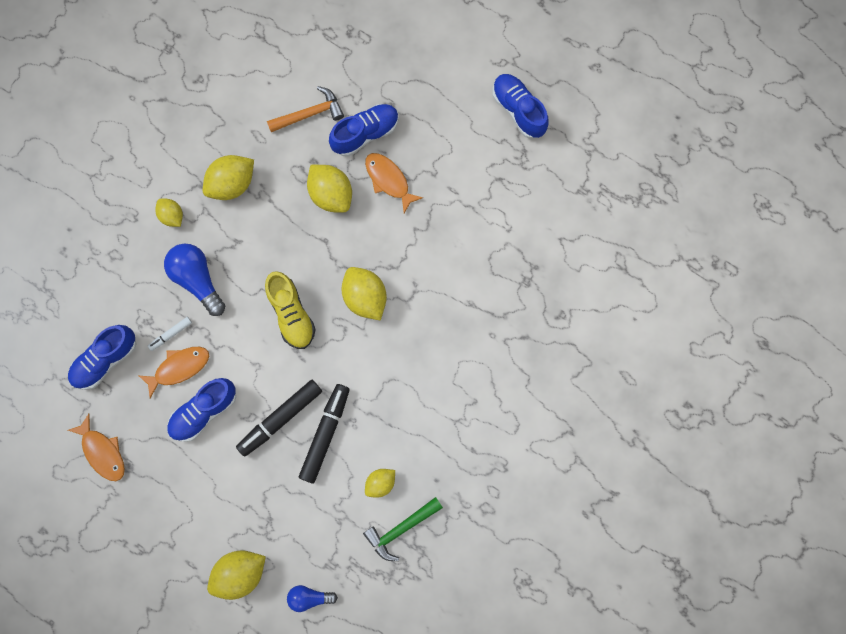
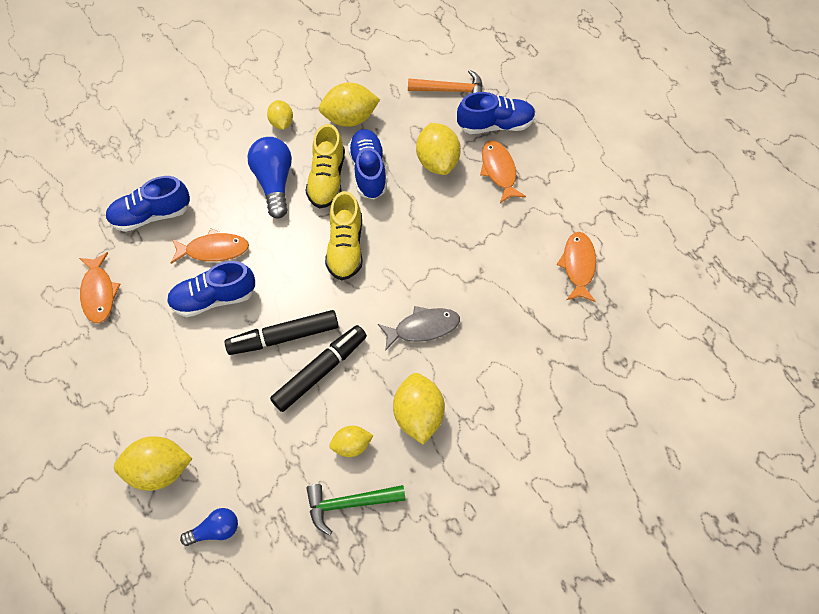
camera: 25 degrees right, 15 degrees down
(171, 334) = (223, 218): white marker -> none
(242, 255) = (327, 179): none -> yellow shoe
(309, 597) = (215, 530): blue light bulb -> blue light bulb turned 135 degrees clockwise
(365, 297) = (425, 262): yellow lemon -> yellow lemon (418, 415)
(390, 358) = (423, 328): none -> grey fish
(493, 244) = (578, 266): none -> orange fish
(518, 110) = (655, 160): blue shoe -> blue shoe (368, 171)

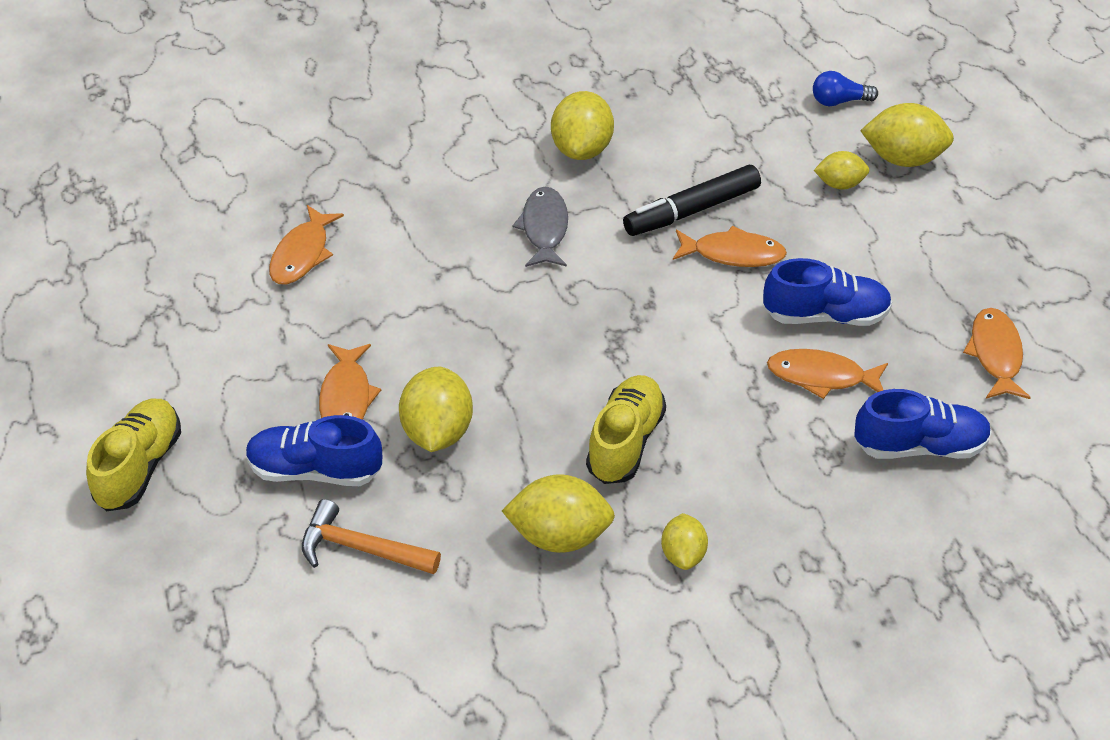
camera: 165 degrees left, 15 degrees down
(274, 182) = (713, 455): blue light bulb -> none
(283, 337) = (733, 254): black marker -> orange fish
(345, 247) = (621, 340): yellow shoe -> yellow shoe (139, 467)
(349, 503) = (685, 95): green hammer -> none
(351, 445) = (670, 138): yellow lemon -> yellow lemon (839, 184)
(368, 171) = (554, 440): blue shoe -> none
(423, 328) = (544, 228): grey fish -> grey fish turned 90 degrees clockwise

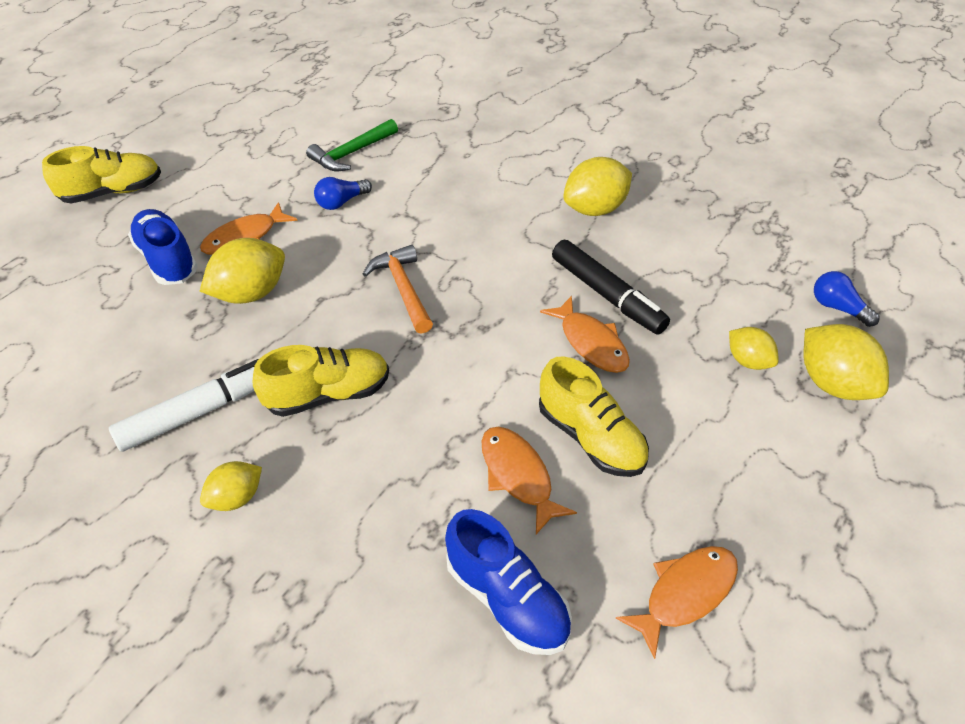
camera: 50 degrees right, 0 degrees up
(302, 254) = (352, 153): orange fish -> green hammer
(361, 548) = (112, 319): orange hammer -> orange hammer (403, 289)
(374, 302) = (341, 202): none -> blue light bulb
(544, 228) = (496, 235): grey fish -> none
(559, 536) = (200, 412): yellow lemon -> white marker
(692, 210) = (607, 295): black marker -> black marker turned 150 degrees counterclockwise
(825, 315) = (590, 437): blue shoe -> yellow shoe

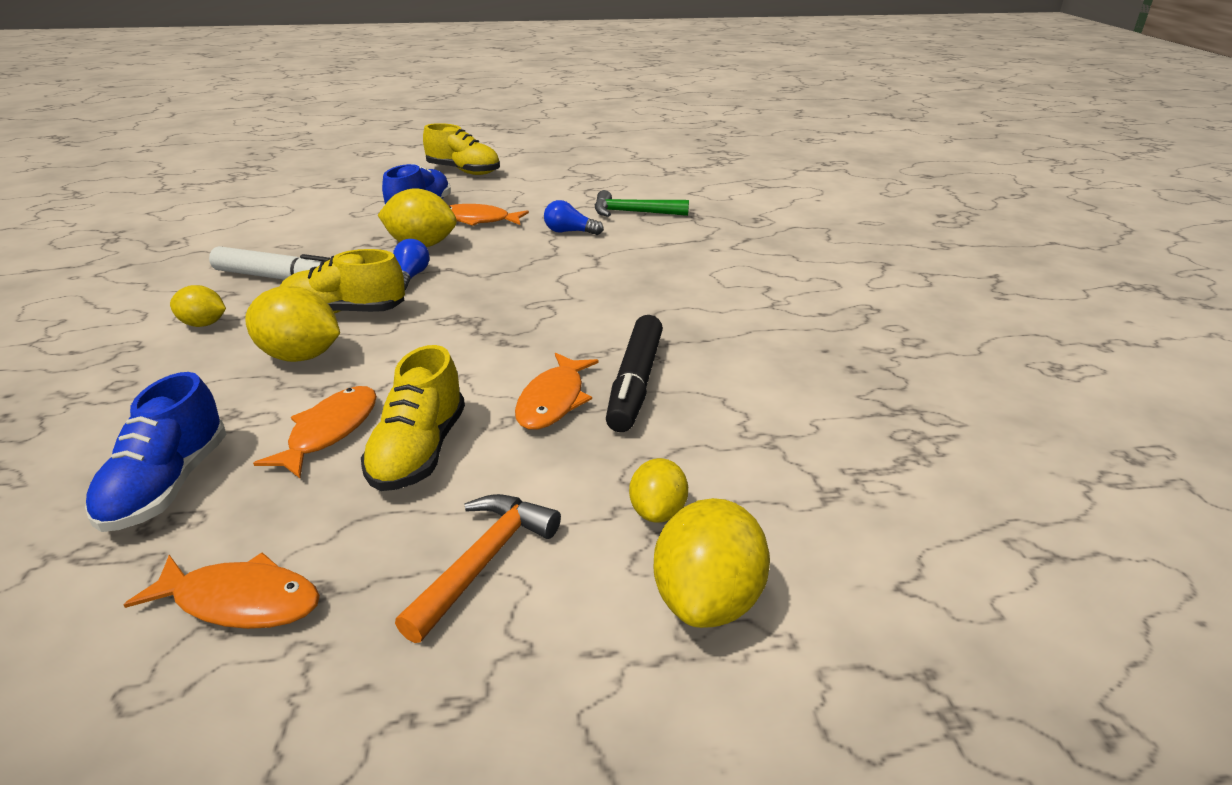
camera: 50 degrees right, 15 degrees down
(328, 394) = (345, 312): yellow shoe -> yellow shoe turned 150 degrees clockwise
(403, 289) = (503, 292): orange hammer -> orange hammer (483, 562)
(595, 209) = (750, 329): yellow lemon -> yellow lemon (300, 356)
(837, 308) = (859, 550): blue light bulb -> blue light bulb (410, 277)

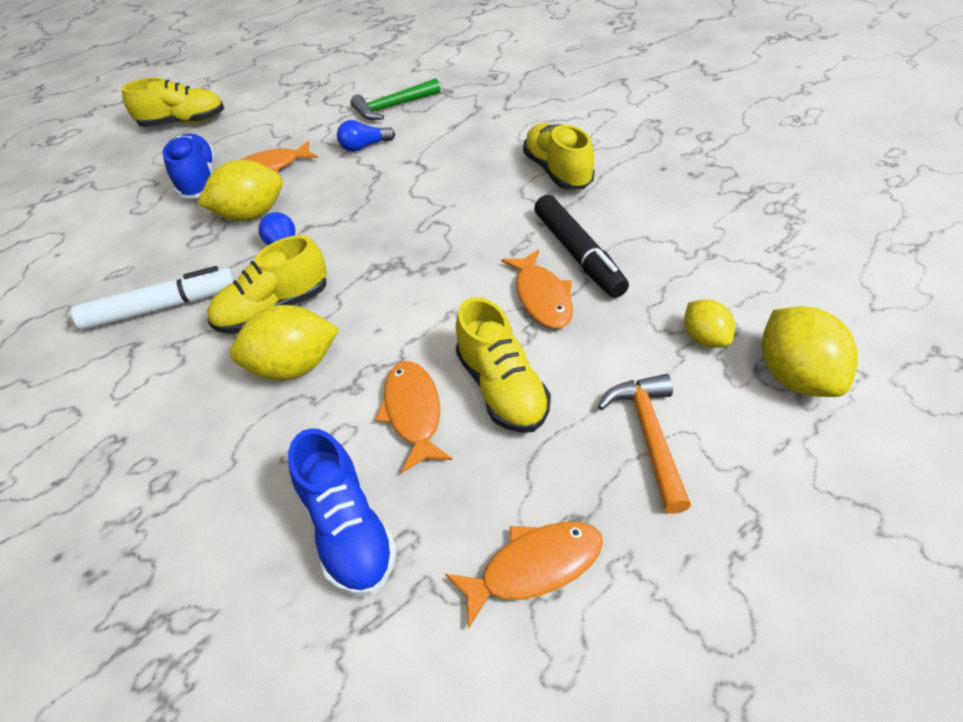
camera: 30 degrees left, 15 degrees up
(203, 324) = (154, 386): yellow lemon -> none
(711, 311) = (557, 171): none -> yellow shoe

